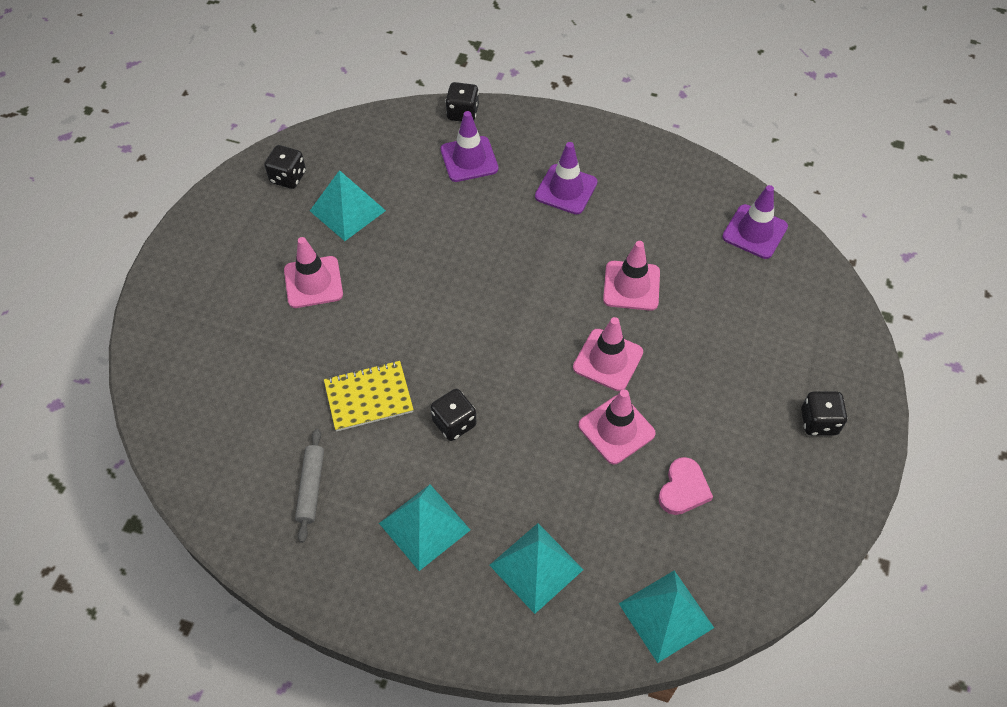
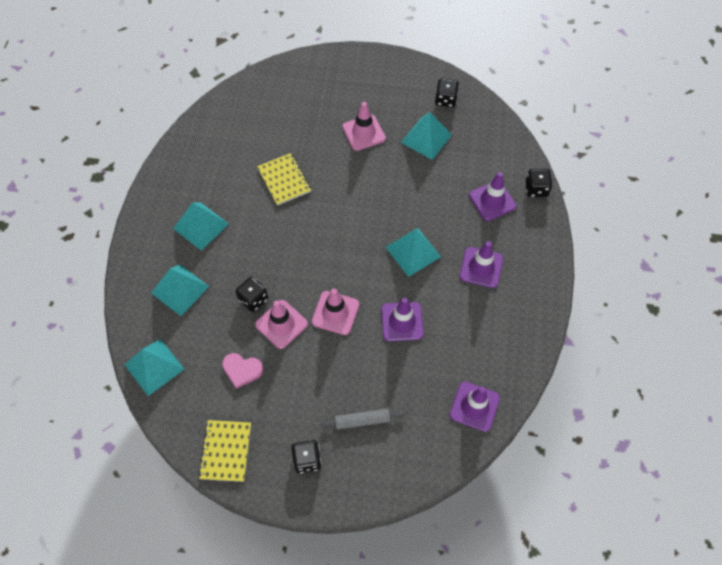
camera: 80 degrees right, 5 degrees up
(311, 487) = (219, 164): grey rolling pin -> grey rolling pin (362, 421)
(454, 423) = (272, 229): black dice -> black dice (253, 299)
(528, 256) = (413, 252): none -> turquoise pyramid
(631, 286) = (402, 321): pink traffic cone -> purple traffic cone
(804, 522) = (226, 451): none -> yellow notebook

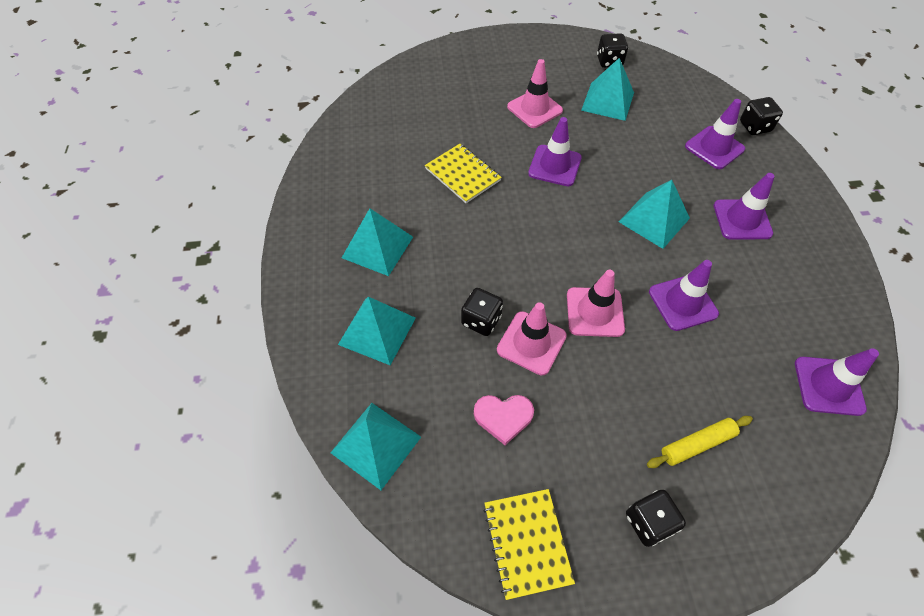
camera: 15 degrees left, 5 degrees down
(357, 188) = (554, 166): none -> purple traffic cone
(362, 421) = (697, 444): grey rolling pin -> yellow rolling pin

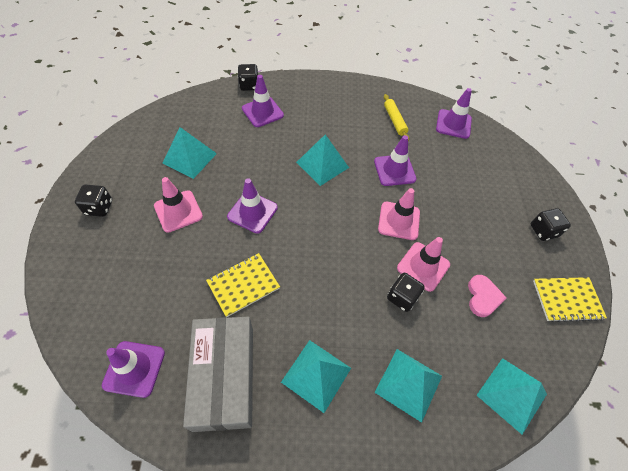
camera: 85 degrees left, 0 degrees up
(368, 179) = (224, 377): none -> grey box
(609, 61) = (141, 144): black dice -> black dice (99, 208)
(697, 444) = (493, 193): yellow rolling pin -> yellow rolling pin (394, 120)
(742, 219) = (331, 119): purple traffic cone -> purple traffic cone (134, 368)

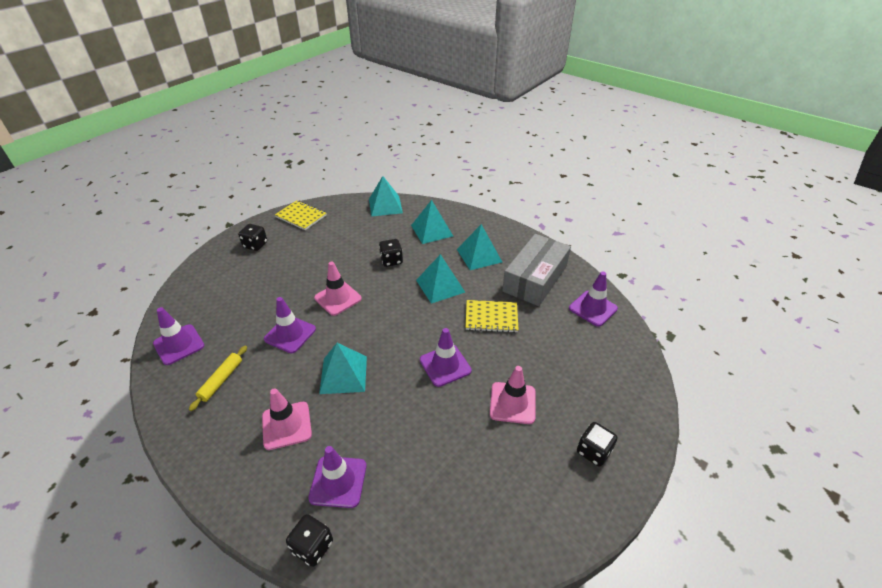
camera: 140 degrees left, 15 degrees down
(189, 158) = (469, 461): turquoise pyramid -> turquoise pyramid (440, 286)
(423, 266) = (358, 267): pink traffic cone -> pink traffic cone (286, 425)
(483, 297) = (344, 238): pink heart -> none

